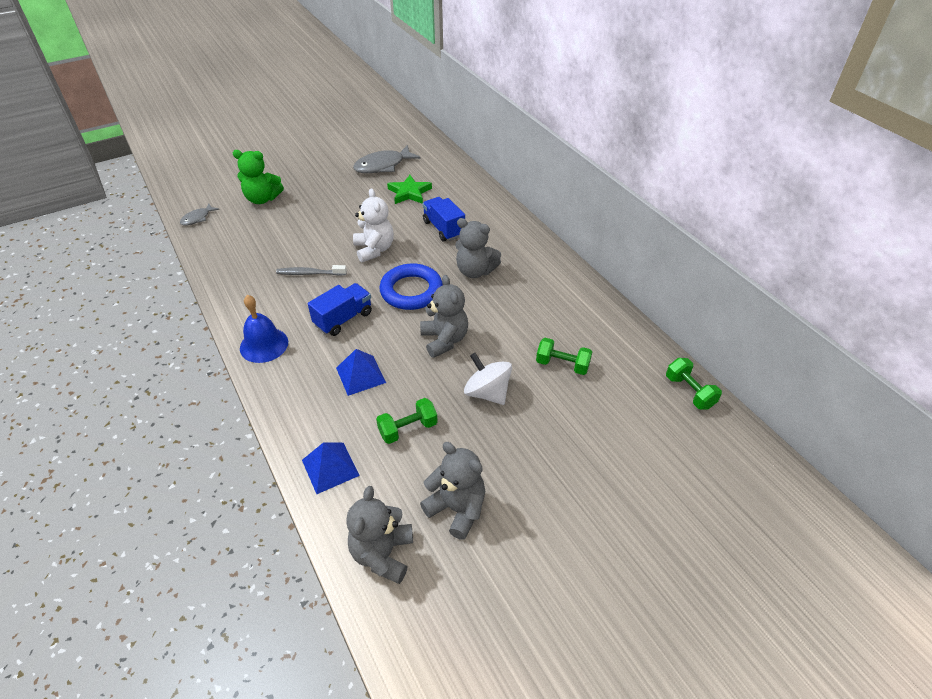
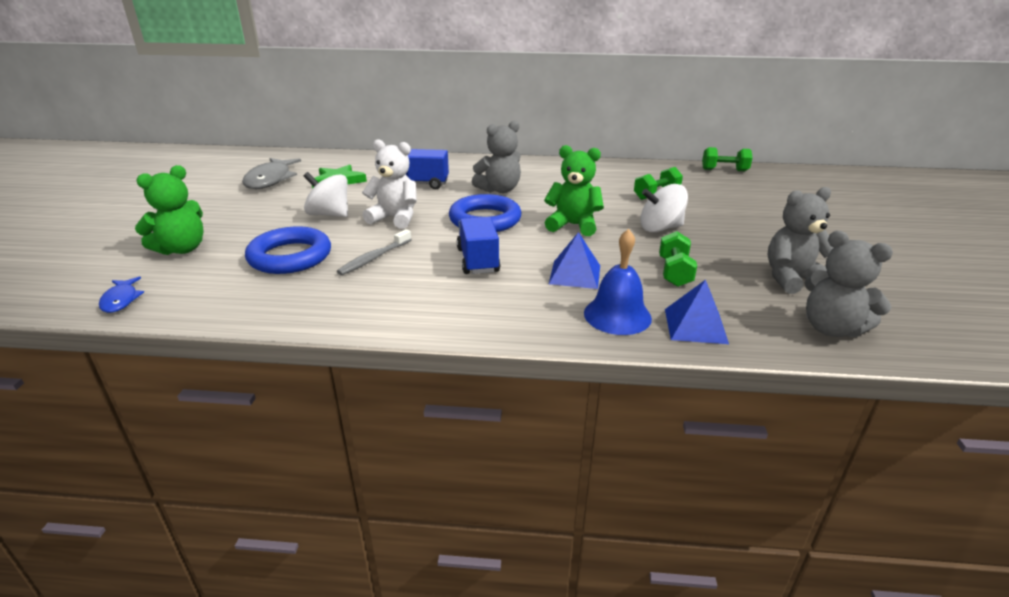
camera: 55 degrees left, 15 degrees down
(197, 218) = (121, 300): grey fish -> blue fish
(264, 345) = (455, 316): blue bell -> blue bell (617, 315)
(285, 241) = (290, 256): none -> blue ring
(354, 220) = (329, 214): none -> white spinning top
(444, 340) = (573, 225): grey teddy bear -> green teddy bear

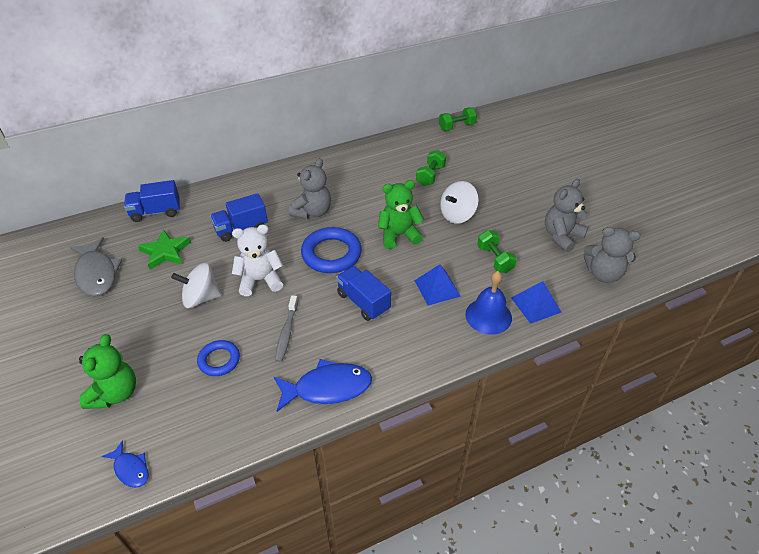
camera: 30 degrees left, 15 degrees up
(290, 256) = (219, 360): blue ring -> blue ring, size x0.60
(362, 159) = (156, 212): none -> blue truck
(362, 310) = (327, 388): none -> blue fish

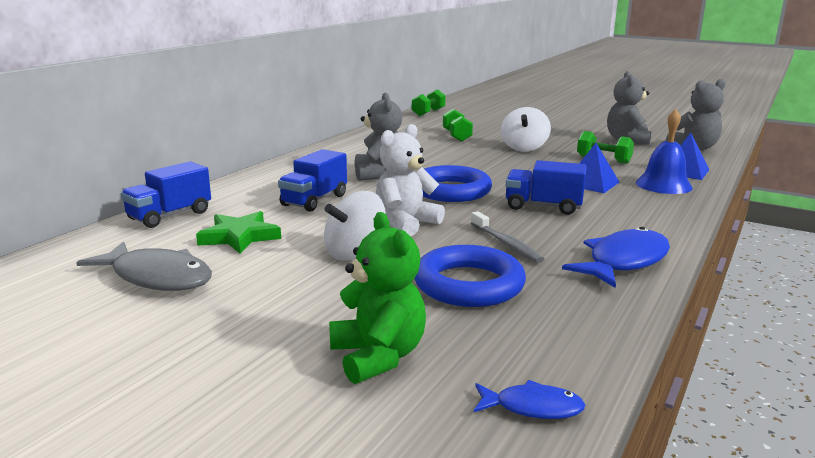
camera: 35 degrees left, 25 degrees down
(219, 360) = (468, 284): blue ring -> blue ring, size x1.68
(399, 235) = (495, 167): green teddy bear -> none

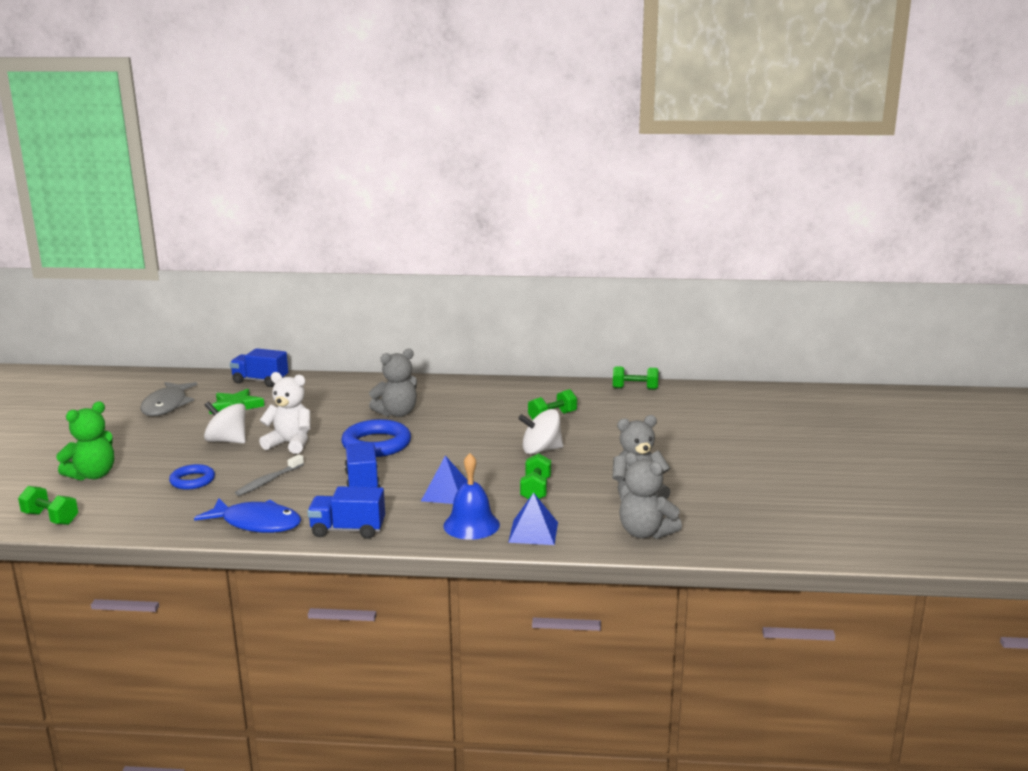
camera: 65 degrees right, 0 degrees up
(314, 200) = (318, 408): blue truck -> blue truck (348, 530)
(468, 284) = (192, 480): blue ring -> blue ring, size x0.60
(532, 407) = (50, 518): blue fish -> green dumbbell

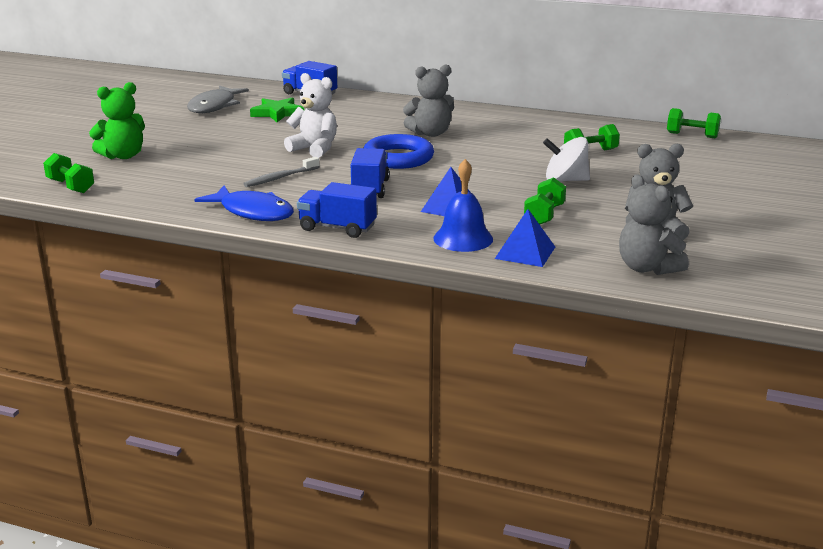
camera: 15 degrees right, 5 degrees up
(192, 480) = (210, 170): blue ring -> none
(227, 441) = (256, 141): white spinning top -> none

